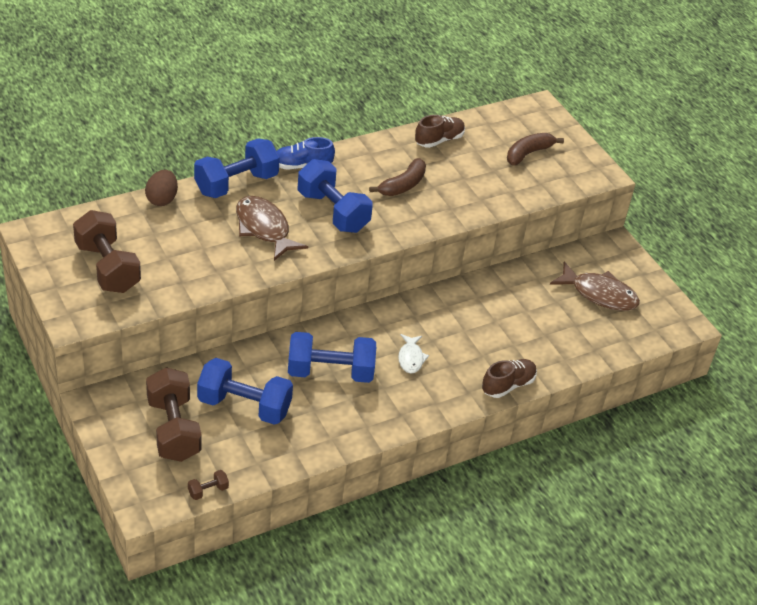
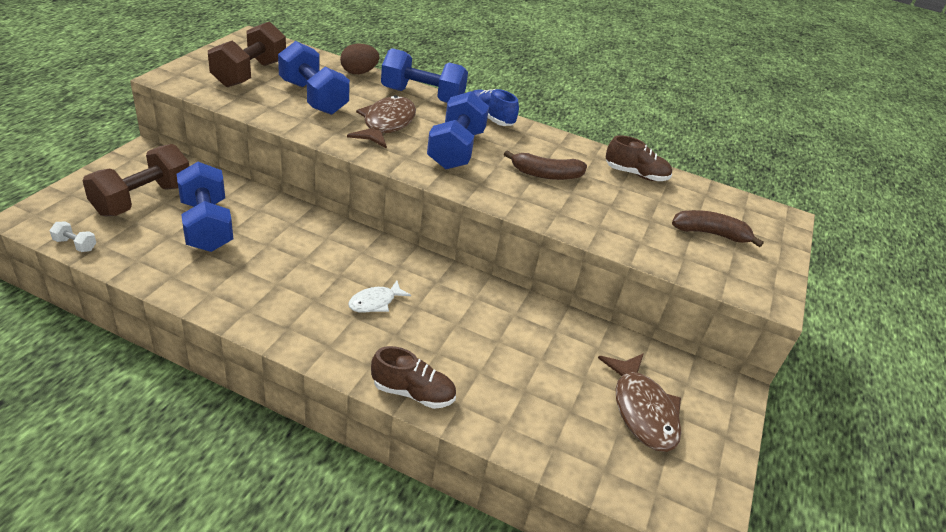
camera: 50 degrees right, 5 degrees down
(208, 491) = (75, 245): brown dumbbell -> white dumbbell
(330, 372) = (301, 258): blue dumbbell -> blue dumbbell (313, 97)

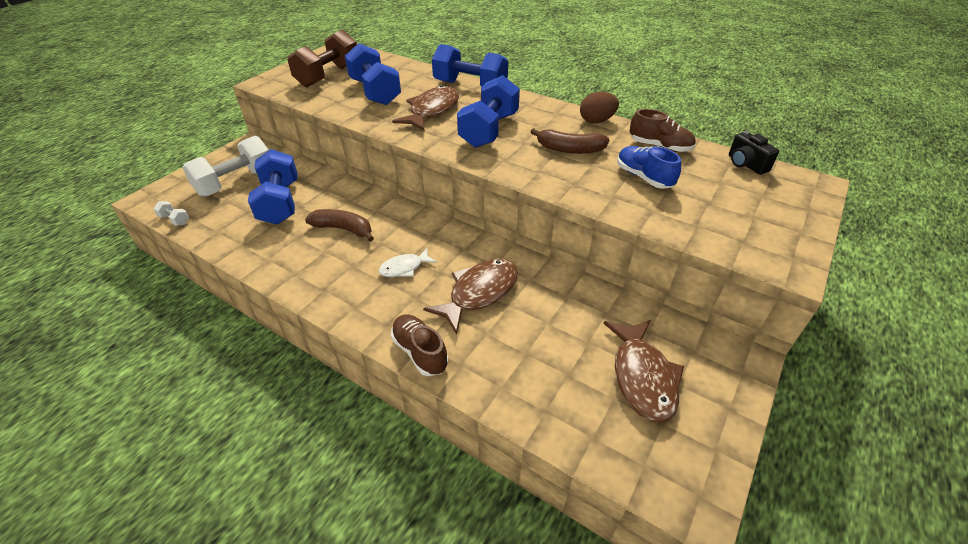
camera: 15 degrees right, 5 degrees up
(143, 199) = (236, 182): brown dumbbell -> white dumbbell
(359, 72) = (420, 70): brown egg -> brown egg (596, 121)
(413, 392) = (420, 352): brown shoe -> brown shoe turned 150 degrees counterclockwise
(464, 329) = (479, 293): none -> brown fish
(489, 118) = (527, 101): blue shoe -> blue shoe (643, 177)
(710, 234) = (729, 201): brown banana -> brown banana (344, 229)
(720, 196) = (745, 164): none -> black camera

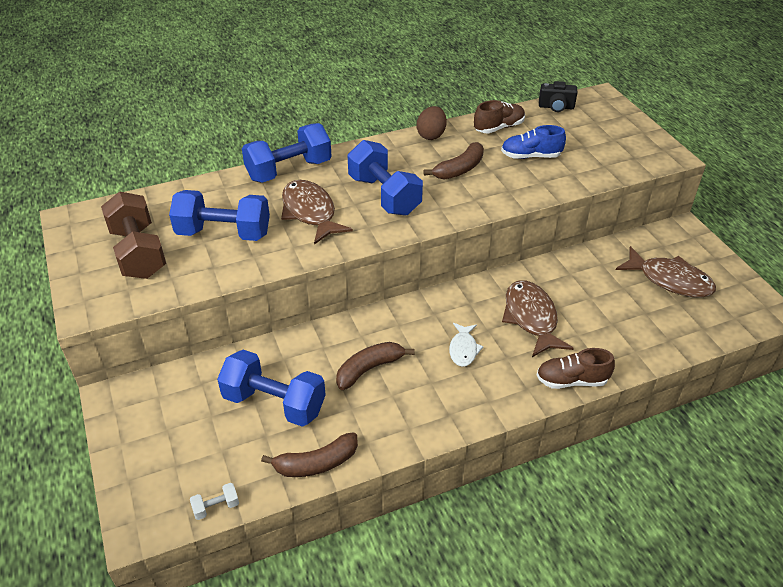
camera: 55 degrees left, 0 degrees up
(233, 244) = (316, 463): none -> brown banana
(236, 182) = (192, 430): white dumbbell -> none

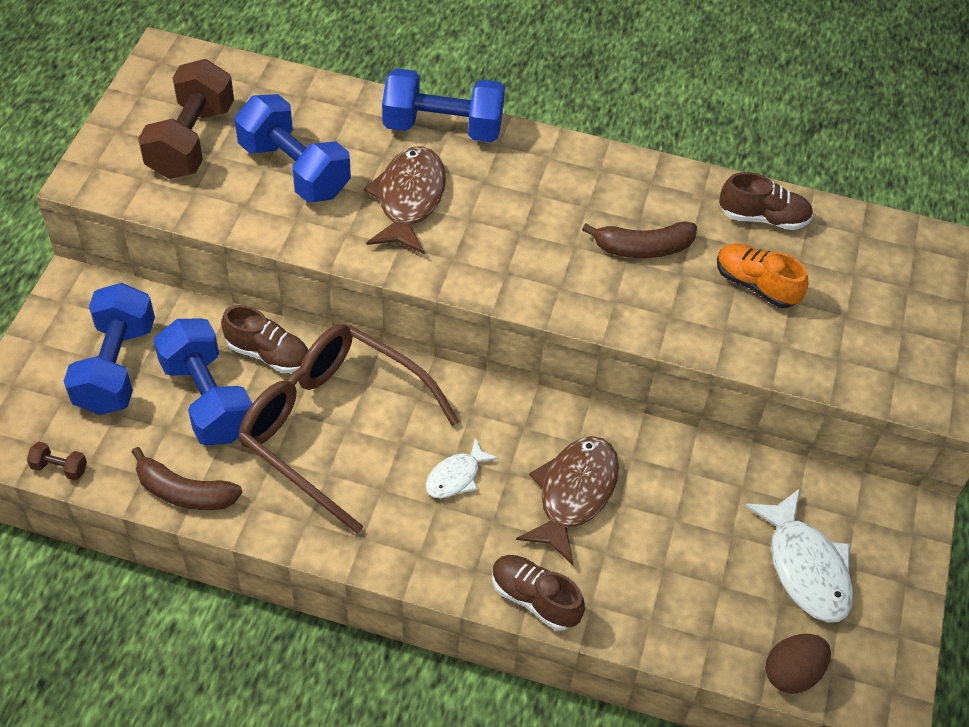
camera: 35 degrees right, 10 degrees up
(216, 507) = (59, 468): white dumbbell -> brown dumbbell
(286, 356) = (268, 354): none -> brown shoe
(369, 369) = (335, 428): brown banana -> brown glasses
(384, 195) = (514, 228): blue dumbbell -> blue dumbbell (116, 367)
(431, 135) = (662, 177): brown egg -> brown egg (792, 673)
(531, 156) = (756, 285): blue shoe -> orange shoe
(556, 107) = (880, 232): black camera -> none
(669, 280) = (805, 567): brown fish -> white fish

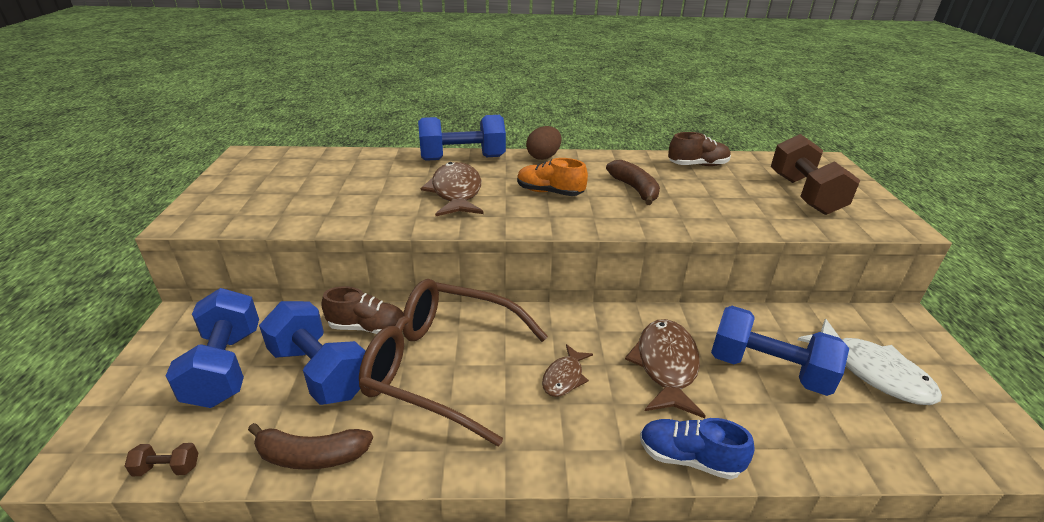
camera: 15 degrees left, 20 degrees down
(191, 140) = (273, 189): brown dumbbell -> brown dumbbell (804, 194)
(294, 169) = (361, 191): blue dumbbell -> blue dumbbell (768, 370)
(456, 476) = (564, 377): white fish -> brown fish
(534, 599) = (688, 458): brown shoe -> blue shoe
(642, 248) = (635, 189): brown banana -> brown banana turned 90 degrees counterclockwise
(756, 285) = (722, 193): orange shoe -> orange shoe (549, 192)
(792, 673) = (940, 456): brown egg -> brown egg (543, 157)

